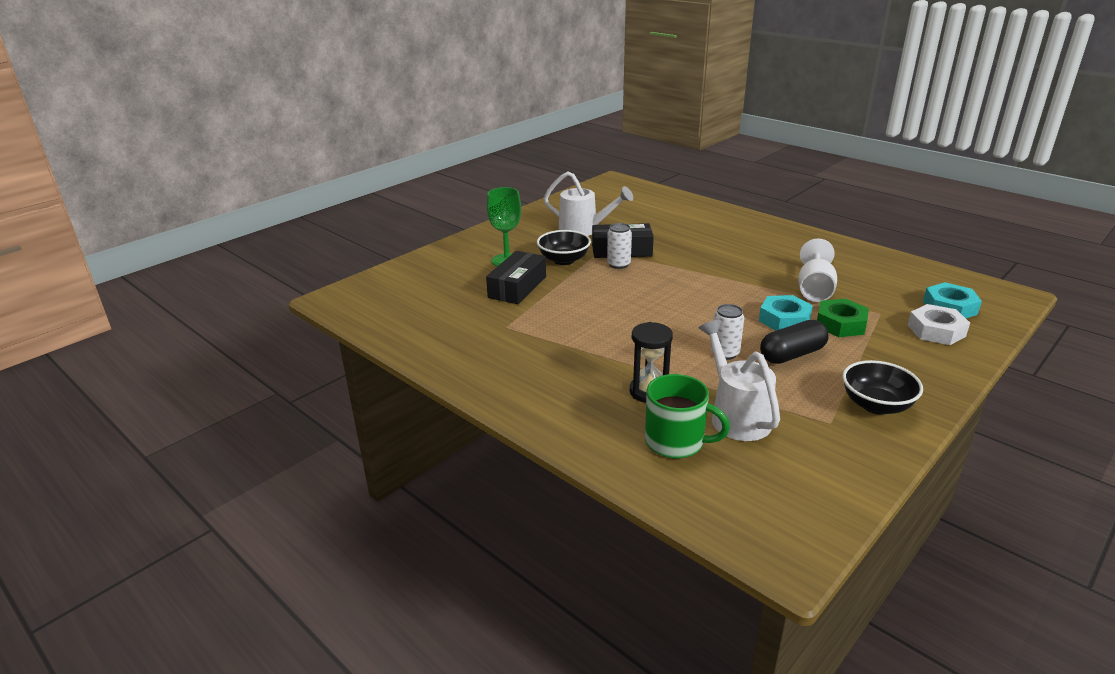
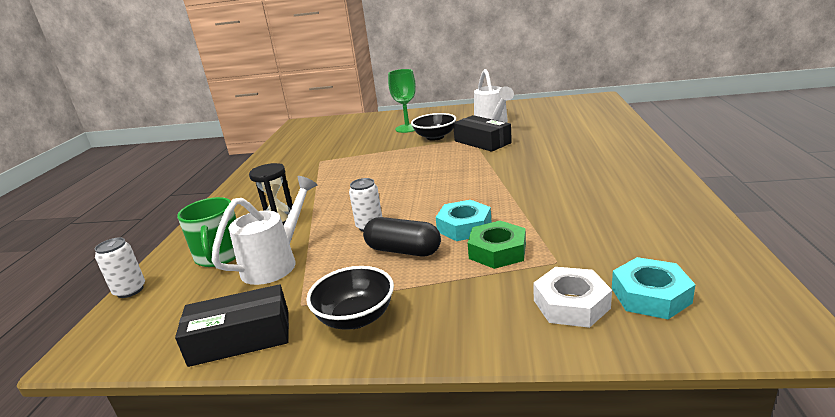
camera: 55 degrees right, 5 degrees down
(517, 287) = (376, 143): black box -> black box (240, 338)
(618, 264) = (458, 149): white can -> white can (130, 290)
(814, 289) = (549, 218): white goblet -> none

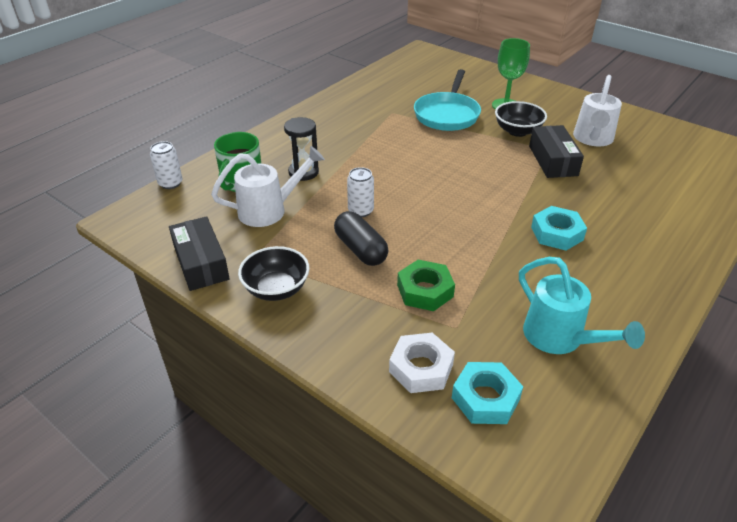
camera: 30 degrees right, 15 degrees up
(240, 338) = (201, 263): black box -> black box turned 45 degrees clockwise
(368, 146) = (447, 114): none -> turquoise pan
(464, 227) = (427, 252): turquoise nut -> turquoise nut (557, 233)
(638, 230) = (559, 338): none -> turquoise watering can

